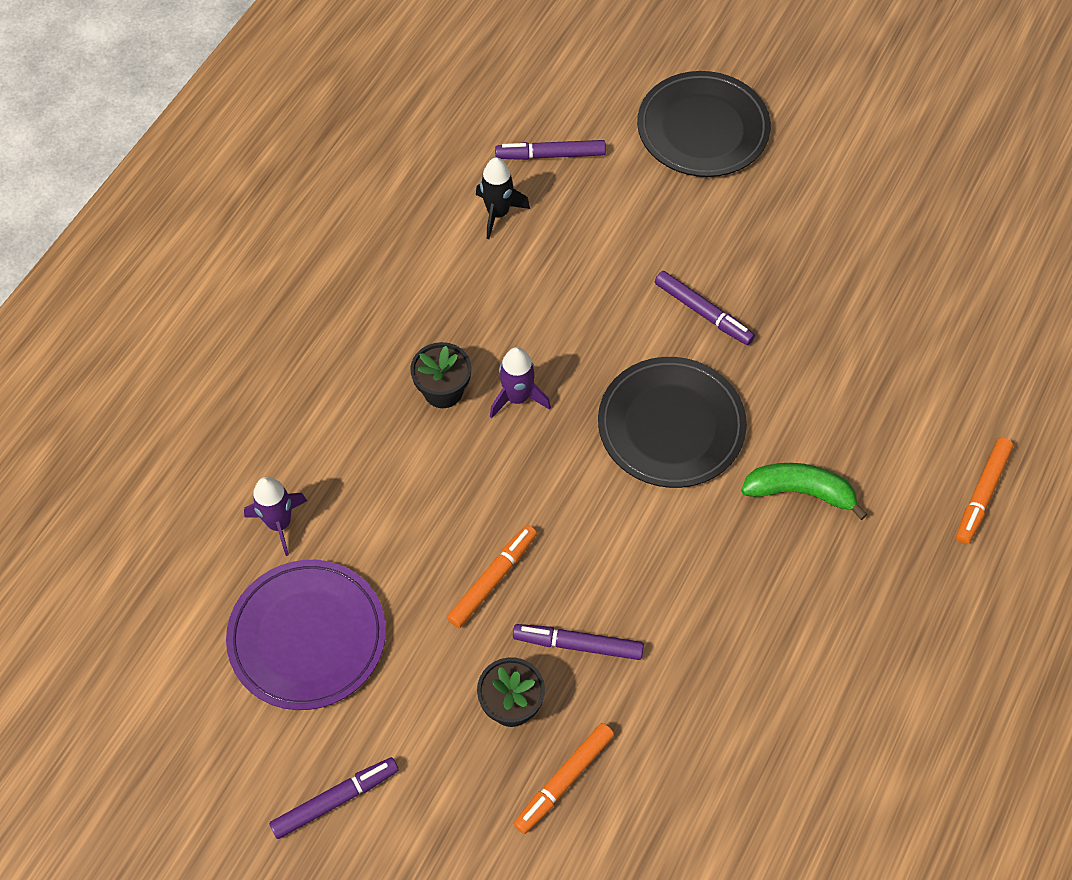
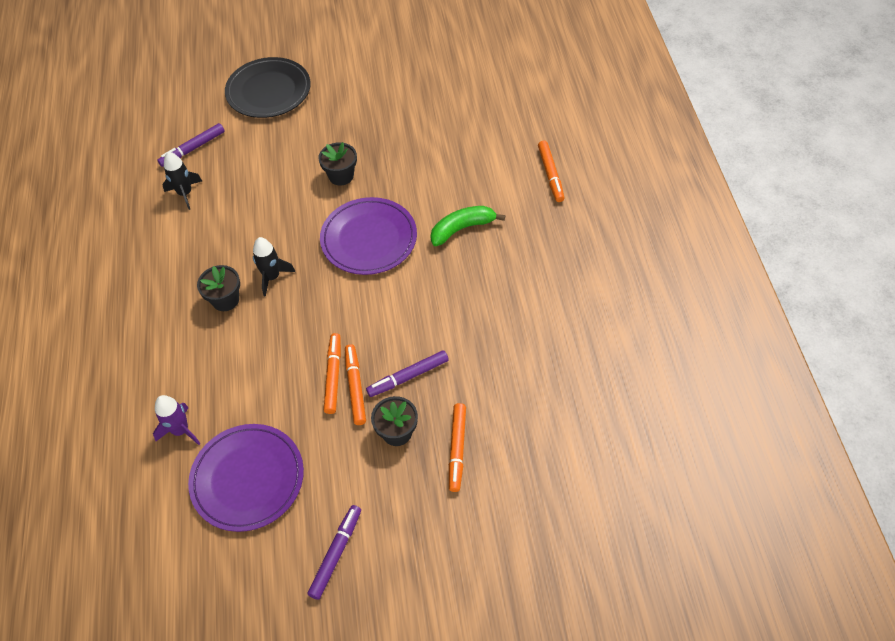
camera: 35 degrees left, 5 degrees down
(507, 612) = (355, 387): none -> orange marker
(517, 398) = (272, 277): purple rocket -> black rocket
(671, 425) = (369, 239): black plate -> purple plate
(703, 312) = (341, 176): purple marker -> black flower pot

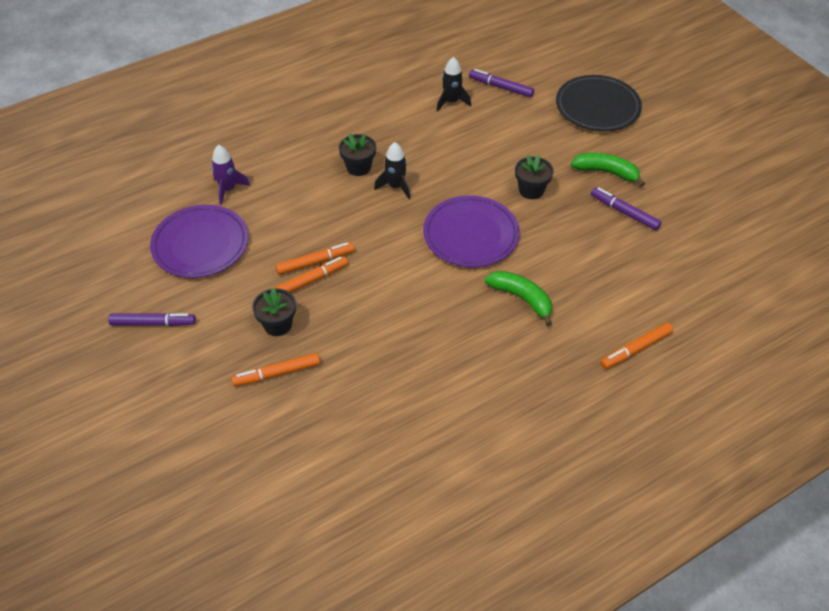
camera: 65 degrees right, 5 degrees down
(352, 117) = (606, 172): none -> green banana
(408, 377) = (336, 313): purple marker -> purple marker (624, 212)

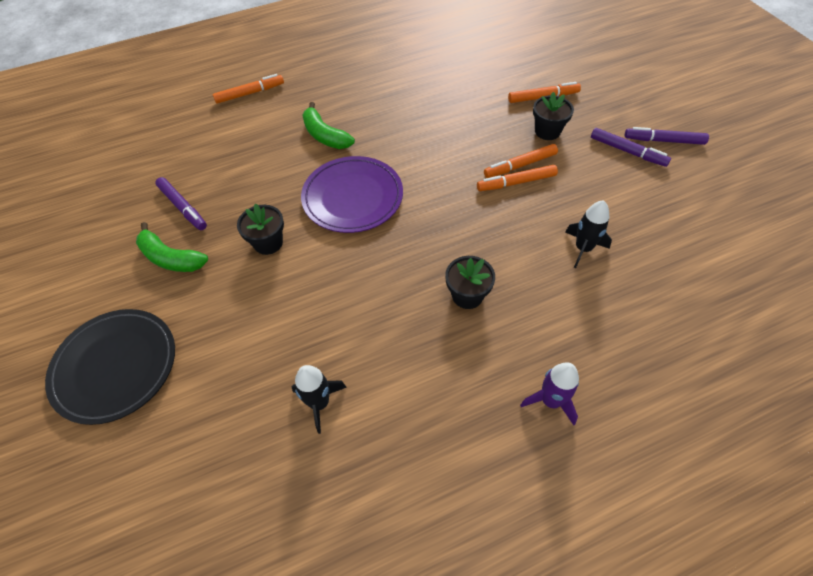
camera: 170 degrees left, 5 degrees up
(200, 244) = (643, 211): purple plate -> none
(228, 189) = (631, 278): purple rocket -> purple rocket (550, 401)
(395, 186) = (424, 262): black rocket -> black rocket (583, 248)
(501, 87) = (234, 427): purple marker -> purple marker (627, 151)

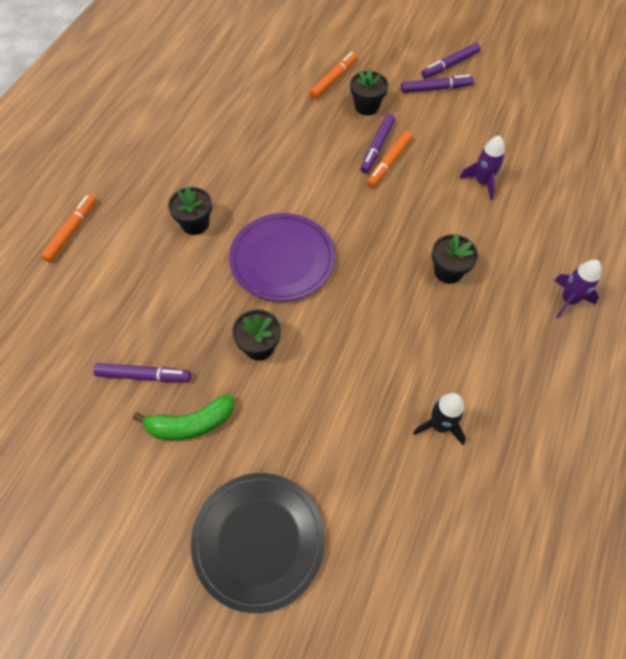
camera: 45 degrees left, 5 degrees up
(325, 135) = (195, 223): green banana -> black flower pot
(520, 165) = (377, 147): orange marker -> purple marker
(583, 248) = (482, 182): black rocket -> purple rocket

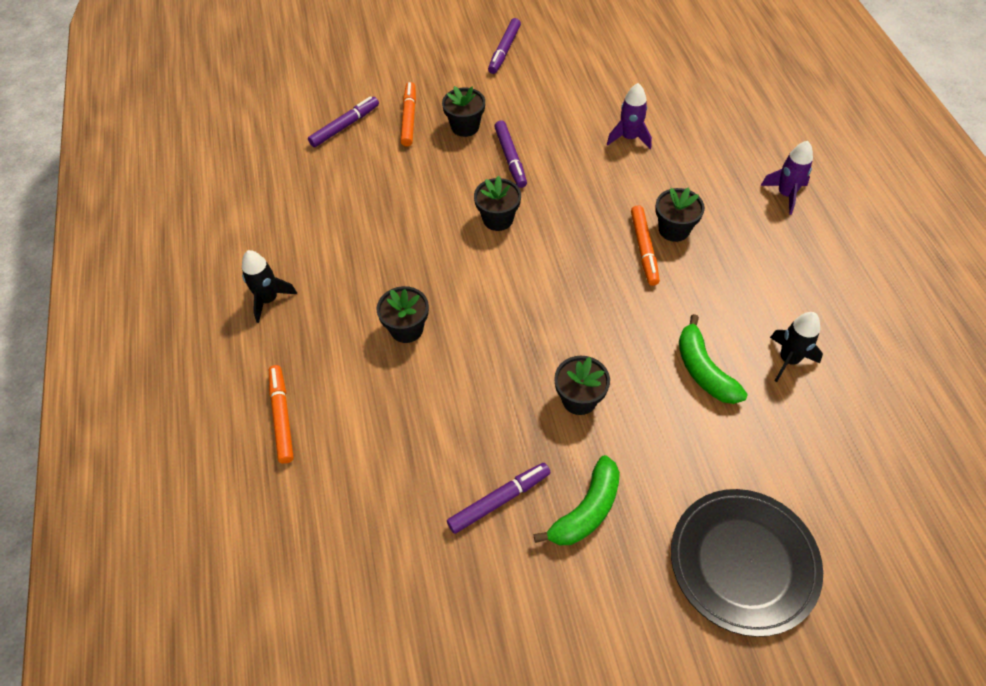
camera: 35 degrees left, 5 degrees down
(132, 151) = (269, 300): none -> black rocket
(282, 259) = (523, 309): purple plate -> none
(326, 186) = (498, 219): none -> black flower pot
(367, 388) = (704, 370): none -> green banana
(389, 163) = (534, 166): orange marker -> orange marker (644, 249)
(436, 88) = (512, 78): purple marker -> purple marker (345, 126)

